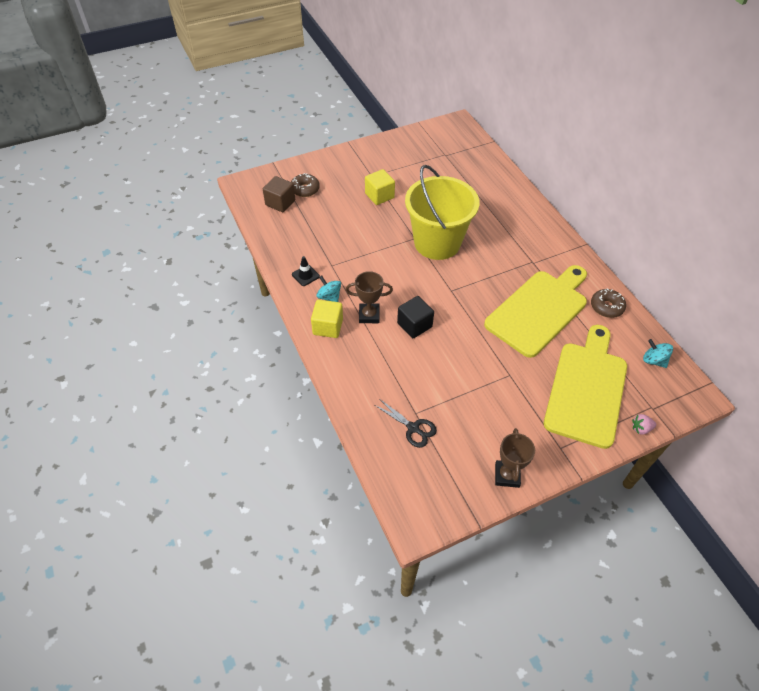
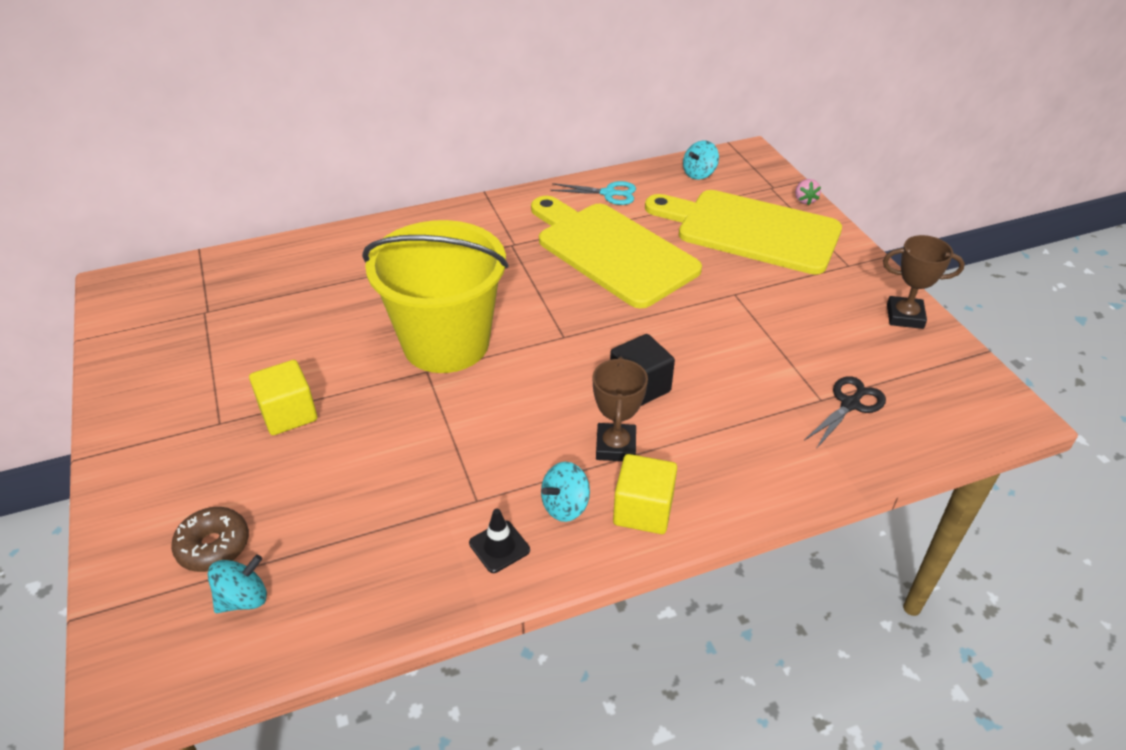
camera: 85 degrees left, 10 degrees down
(280, 203) = (243, 598): brown cube -> turquoise spinning top
(606, 307) = (608, 193): brown donut -> turquoise scissors

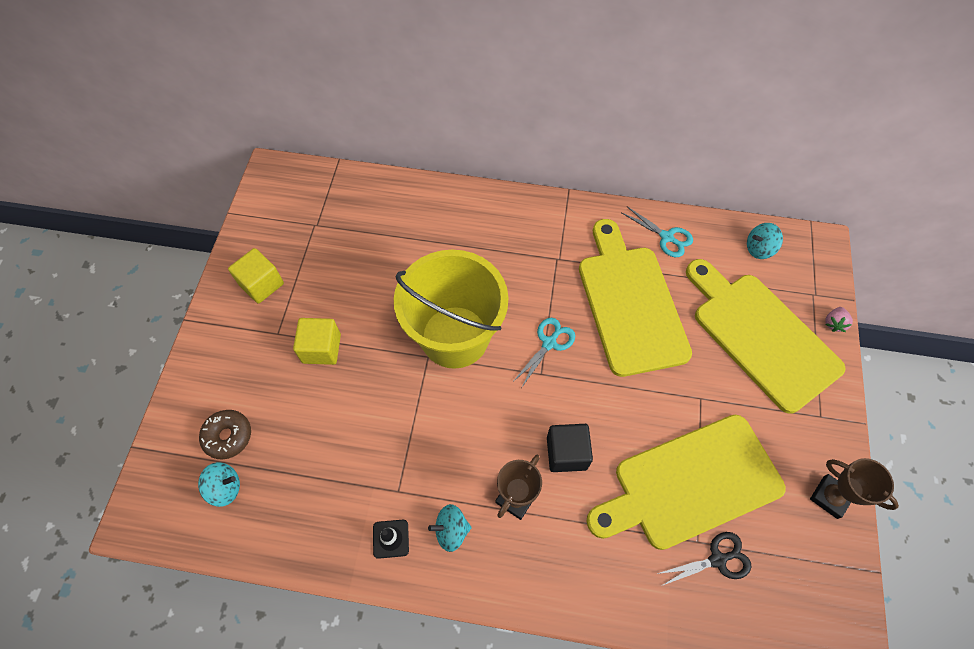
camera: 30 degrees right, 20 degrees up
(553, 310) = (549, 343): none -> turquoise scissors
(643, 510) = (500, 565): yellow cube -> yellow cube (261, 284)
(778, 359) = (690, 483): none -> yellow cutting board

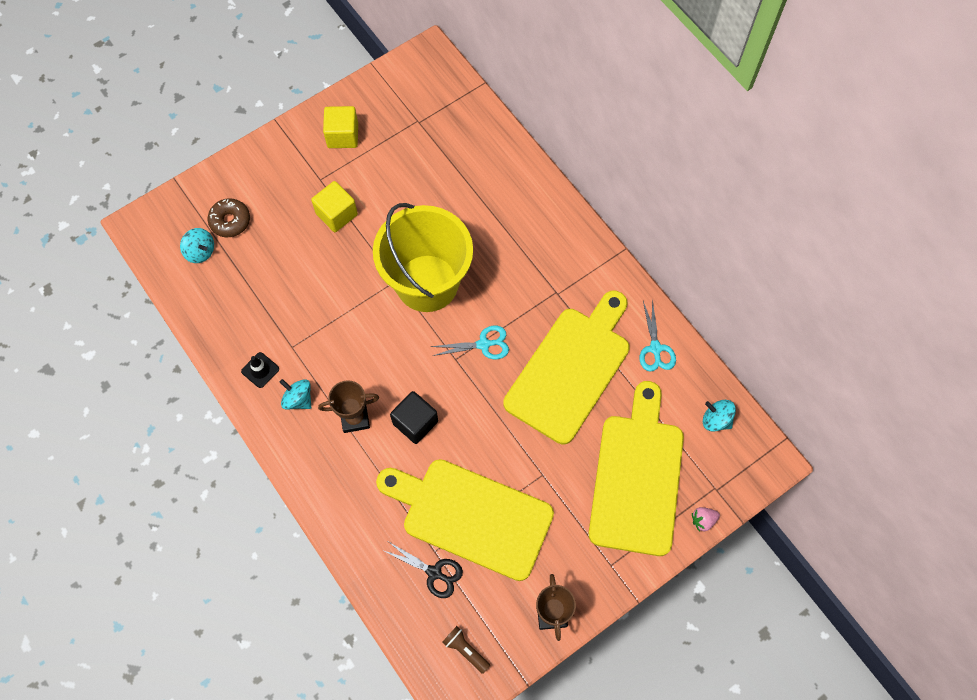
camera: 45 degrees right, 5 degrees up
(811, 597) = (465, 650): none -> brown flashlight

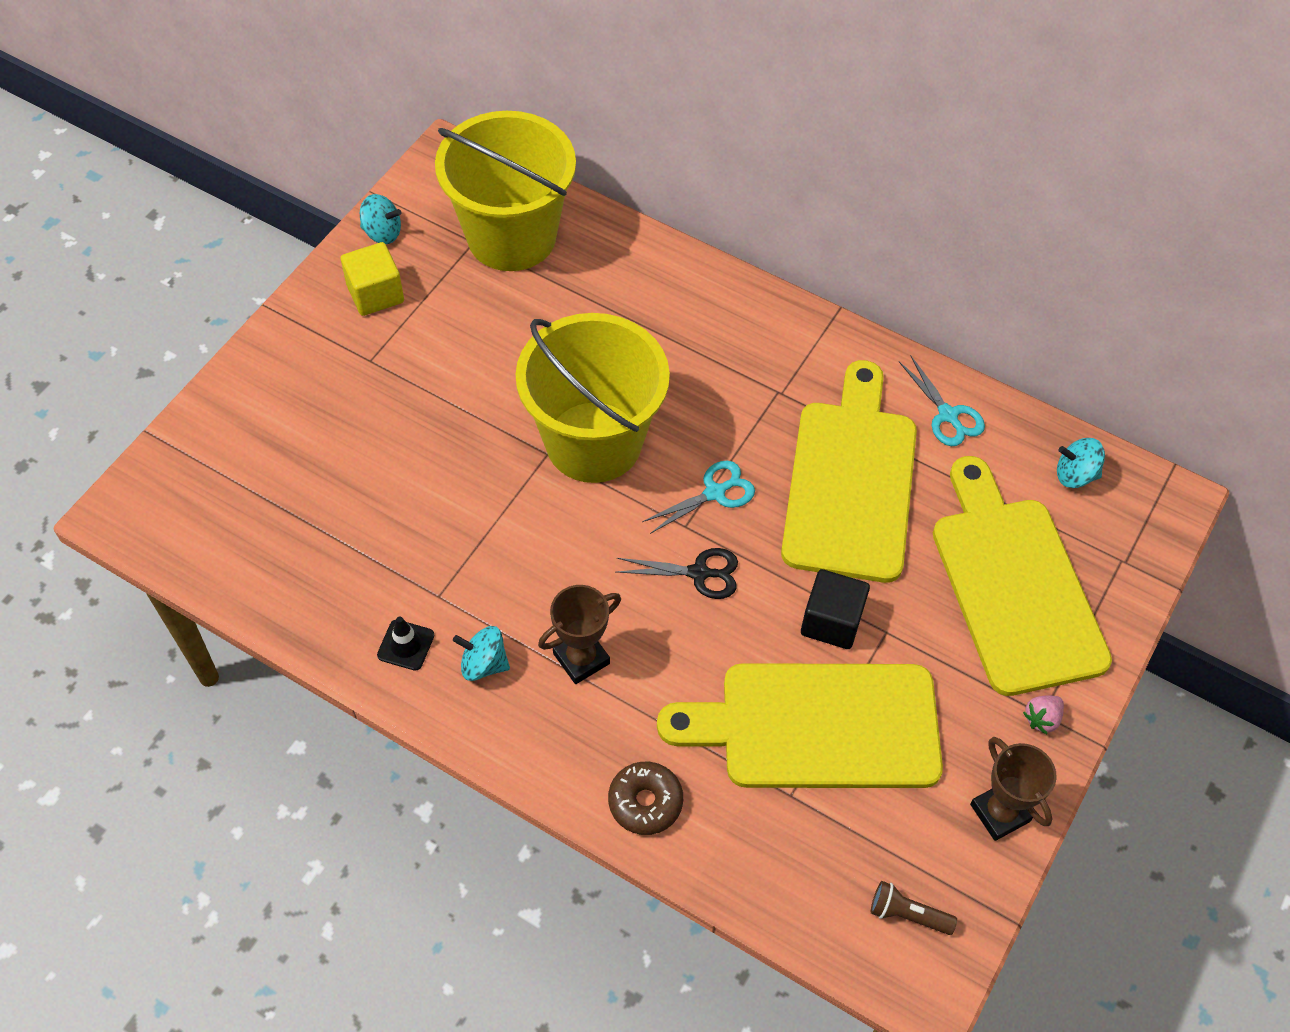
camera: 25 degrees left, 10 degrees down
(200, 251) = (234, 516): turquoise spinning top -> turquoise spinning top (382, 233)
(230, 221) = (261, 459): brown donut -> brown donut (645, 802)
(336, 214) = (417, 397): yellow cube -> none
(415, 422) = (672, 631): black cube -> black cube (831, 621)
(434, 573) = (806, 825): black scissors -> black scissors (699, 573)
(442, 125) = (511, 236): none -> yellow bucket
(703, 520) = (1130, 607): pink strawberry -> pink strawberry (1041, 718)

